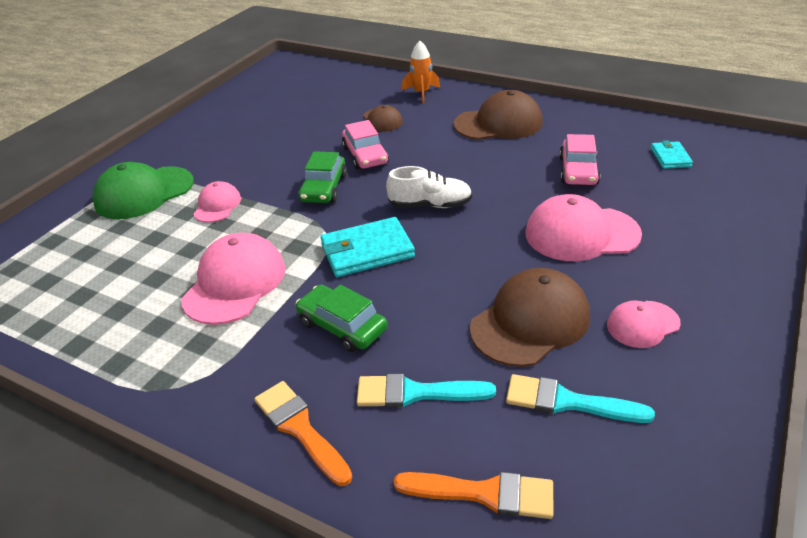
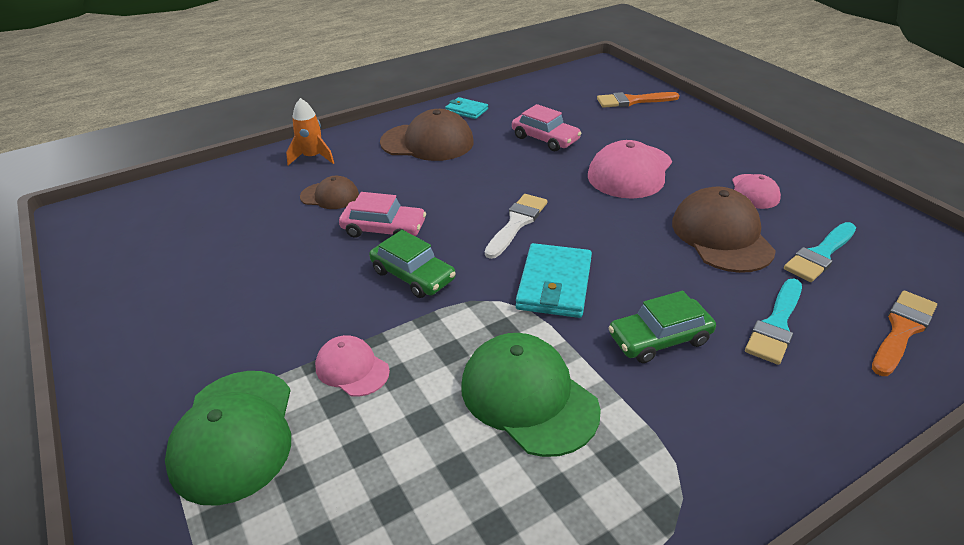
camera: 60 degrees left, 0 degrees up
(235, 283) = (528, 397): pink cap -> green cap
(300, 428) = (791, 413): orange brush -> orange brush (632, 101)
(430, 205) = (517, 223): white shoe -> white brush
(498, 123) = (427, 142): brown cap -> brown cap turned 75 degrees clockwise
(670, 157) = (569, 100): turquoise wallet -> turquoise wallet (466, 110)

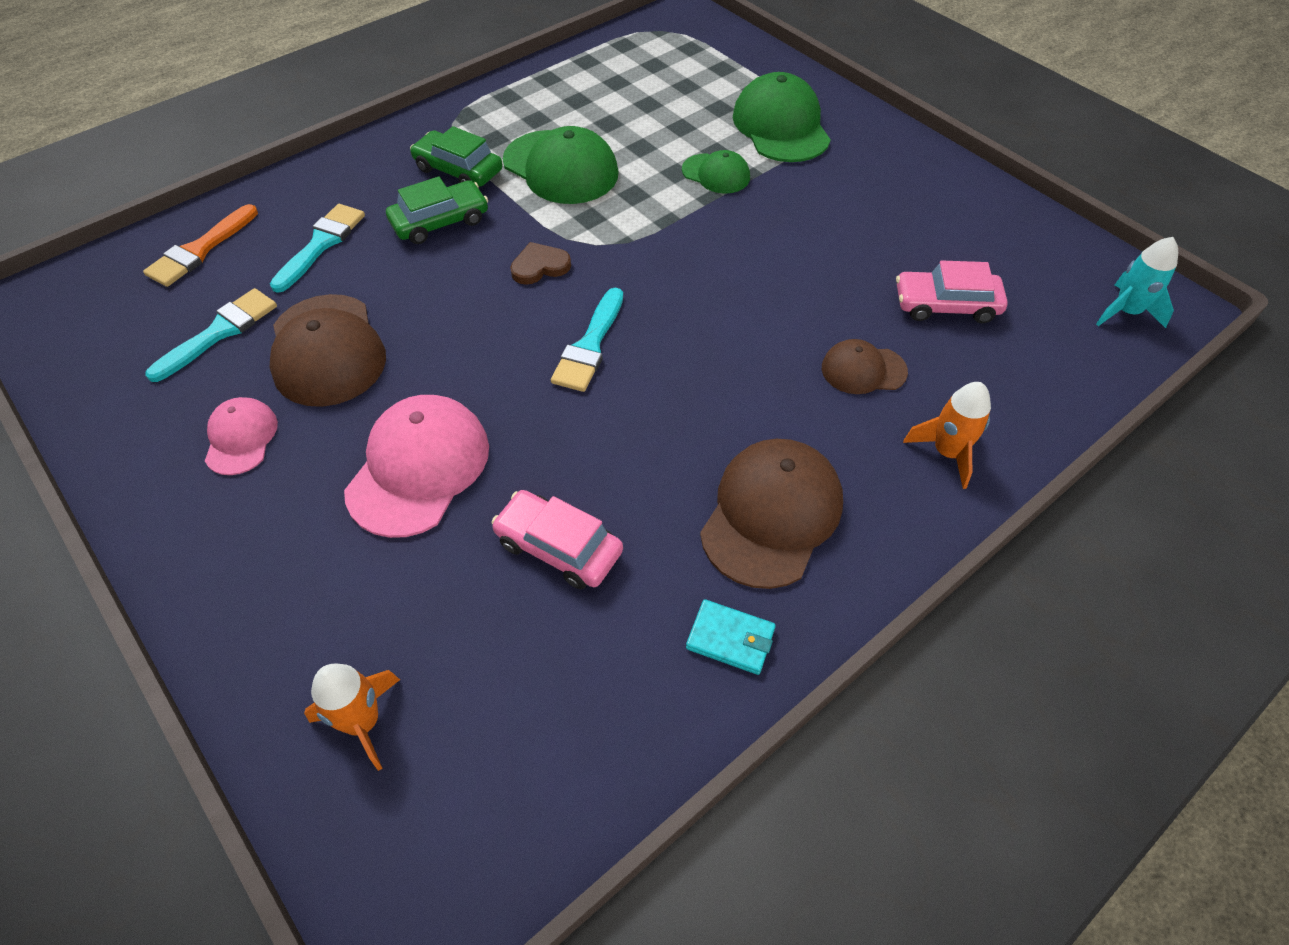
camera: 170 degrees right, 15 degrees up
(114, 214) = (1126, 312): none -> turquoise rocket
(352, 368) = (716, 174): pink cap -> green cap
(384, 229) = (759, 321): pink car -> pink car (946, 305)
(413, 275) = (697, 263): green car -> green car (458, 170)
(427, 142) = (771, 514): brown cap -> brown cap turned 120 degrees clockwise
(517, 223) = (589, 346): white brush -> turquoise brush
(554, 284) = (539, 266): turquoise wallet -> brown heart
(632, 101) = (363, 722): orange brush -> orange rocket

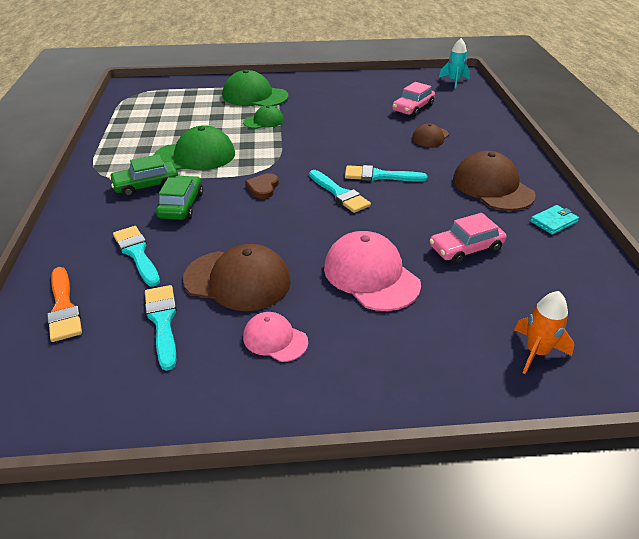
camera: 55 degrees left, 15 degrees down
(677, 364) = (379, 176): none -> turquoise brush
(947, 452) = (492, 139): orange rocket -> none

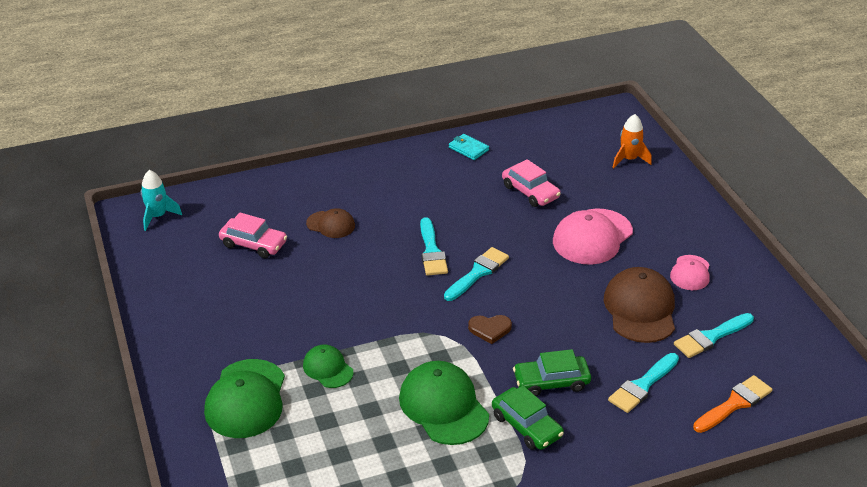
camera: 105 degrees left, 0 degrees up
(492, 187) = (424, 180): brown cap -> none

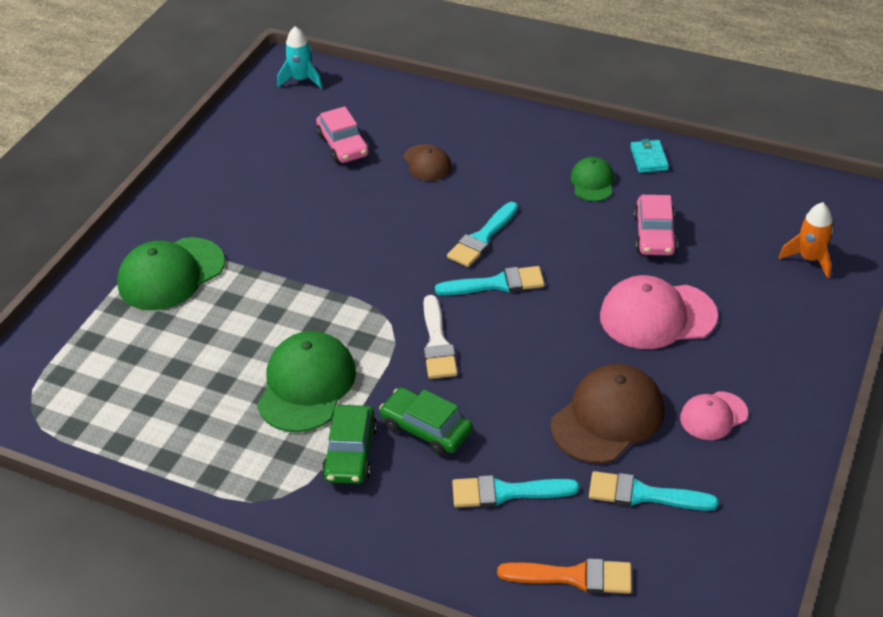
camera: 45 degrees right, 5 degrees up
(328, 368) = (261, 289): green cap -> green cap (592, 182)
(490, 329) = (437, 343): brown heart -> white brush

